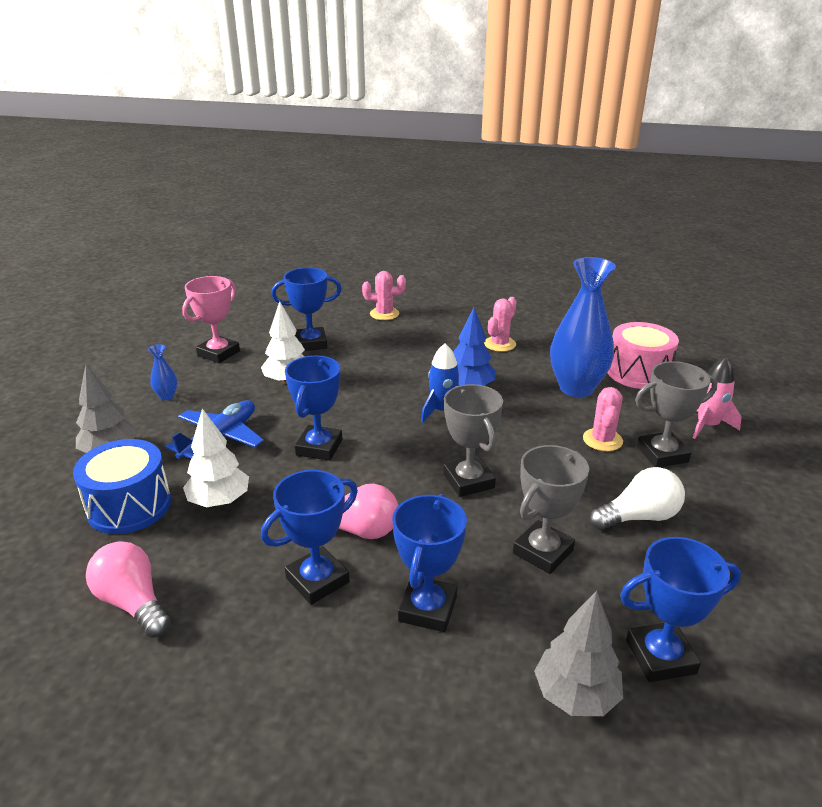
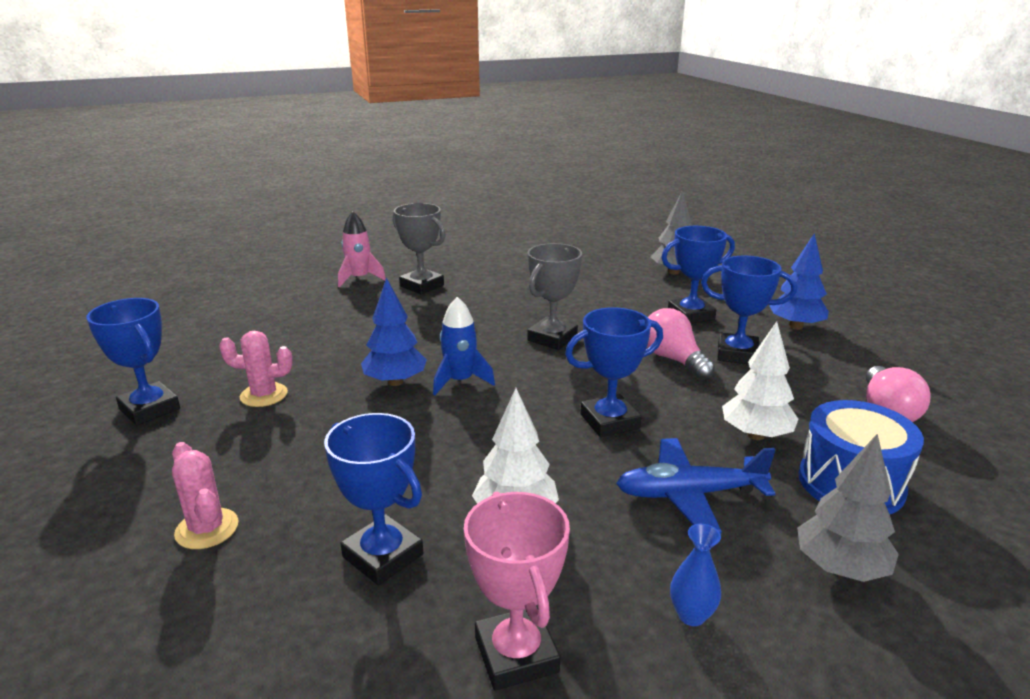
camera: 125 degrees left, 5 degrees down
(218, 353) = (516, 654): pink trophy -> pink trophy turned 75 degrees clockwise
(310, 687) = (796, 326): none -> blue tree
(543, 552) = (588, 298): grey trophy -> none
(576, 388) = (342, 332): blue vase -> none
(602, 440) = (426, 306): pink cactus -> none
(638, 373) = (282, 313): pink drum -> none
(639, 517) = (510, 281): white light bulb -> none
(660, 657) = (617, 261): blue trophy -> blue trophy (150, 409)

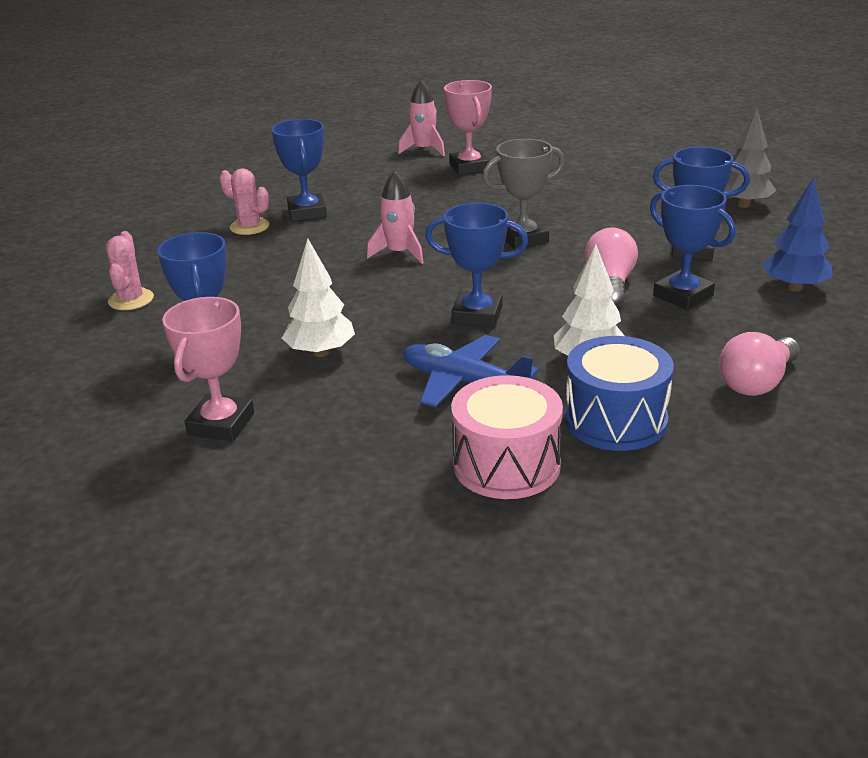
camera: 35 degrees right, 5 degrees up
(150, 409) = (171, 217): blue trophy -> blue trophy (307, 212)
(395, 382) = (350, 241): blue tree -> none
(422, 286) = (469, 167): grey trophy -> pink trophy
(460, 381) = (399, 253): blue rocket -> pink rocket
(691, 615) = (354, 447): blue vase -> none
(840, 568) = (506, 464): grey tree -> pink drum

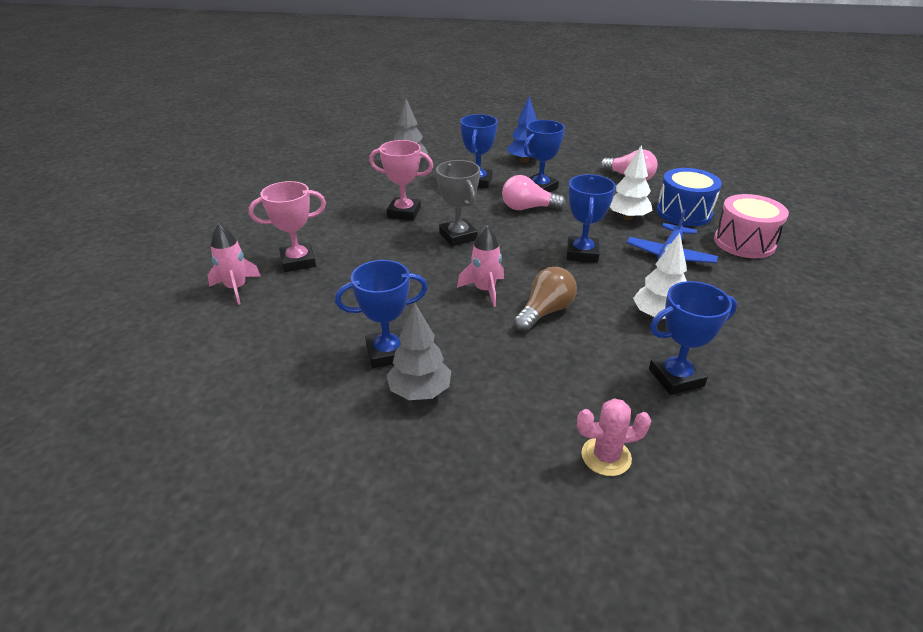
camera: 95 degrees left, 5 degrees up
(221, 424) = (776, 352): pink trophy -> pink trophy (404, 212)
(249, 227) = (420, 392): pink cactus -> grey tree
(350, 284) = (545, 311): none -> brown light bulb

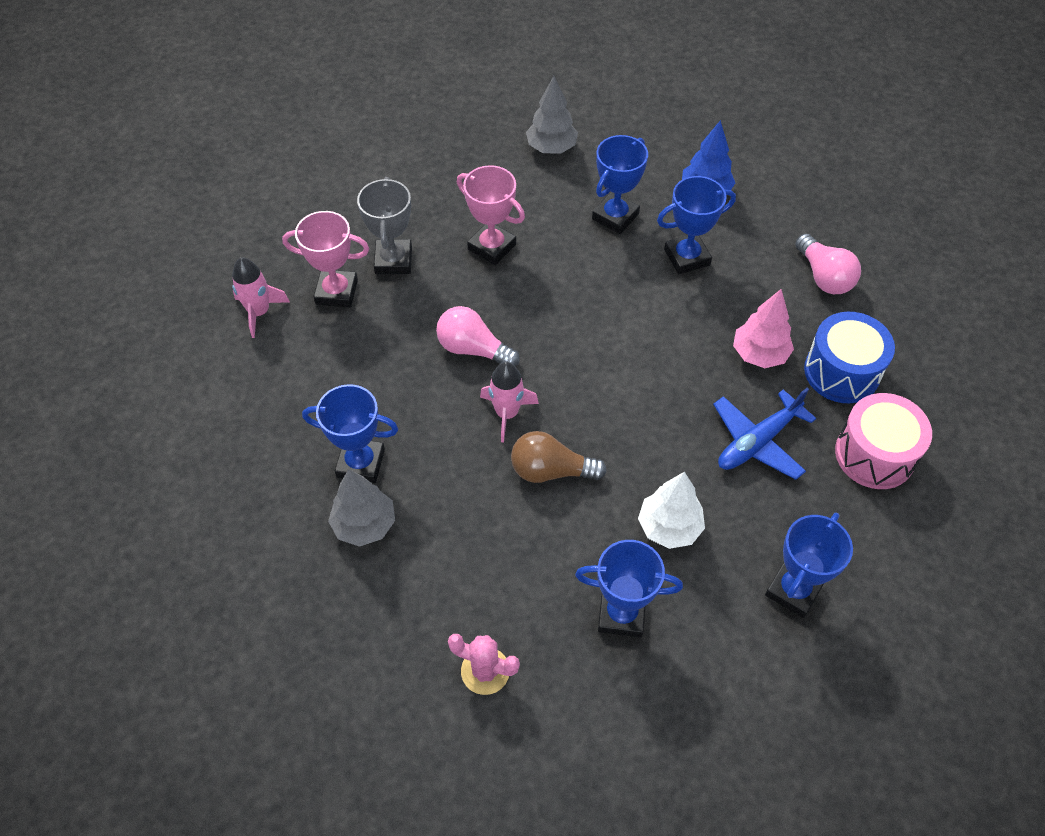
camera: 25 degrees right, 20 degrees up
(458, 236) = (530, 313): grey trophy -> grey trophy (393, 260)
(528, 208) = (645, 291): pink light bulb -> pink light bulb (473, 349)
(545, 311) = (550, 470): brown light bulb -> brown light bulb turned 150 degrees counterclockwise
(582, 253) = (655, 396): blue trophy -> blue trophy (793, 590)
(627, 217) = (759, 354): white tree -> pink tree

